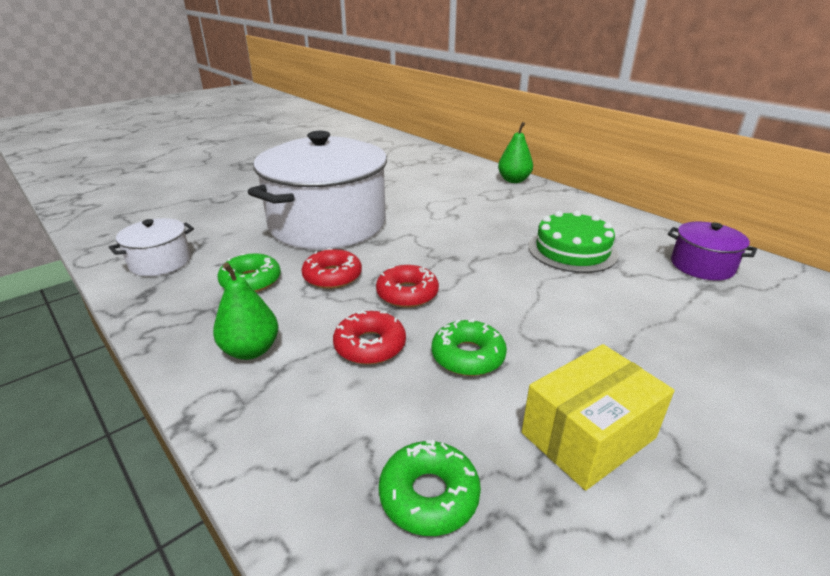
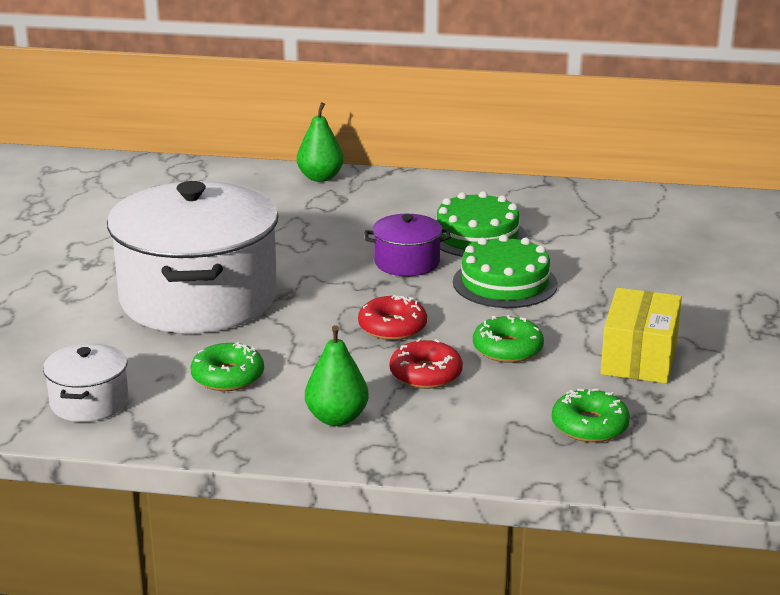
camera: 40 degrees left, 5 degrees down
(332, 276) = (300, 341): red donut -> none
(545, 295) = (505, 283): none -> green cake
(702, 266) = (592, 212): purple pot -> purple pot (407, 262)

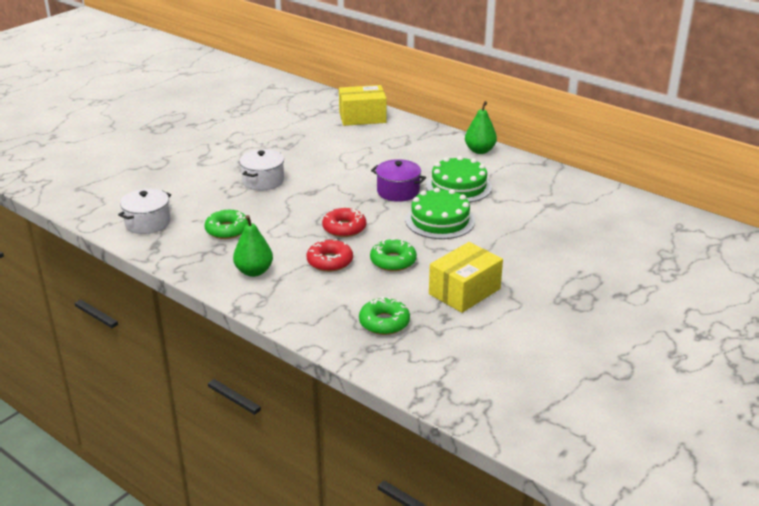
camera: 30 degrees right, 5 degrees up
(198, 298) = (263, 181): white pot -> white pot, size x0.44
(239, 181) = (362, 117): none -> yellow box
(320, 178) = (409, 126): green pear -> green pear (480, 150)

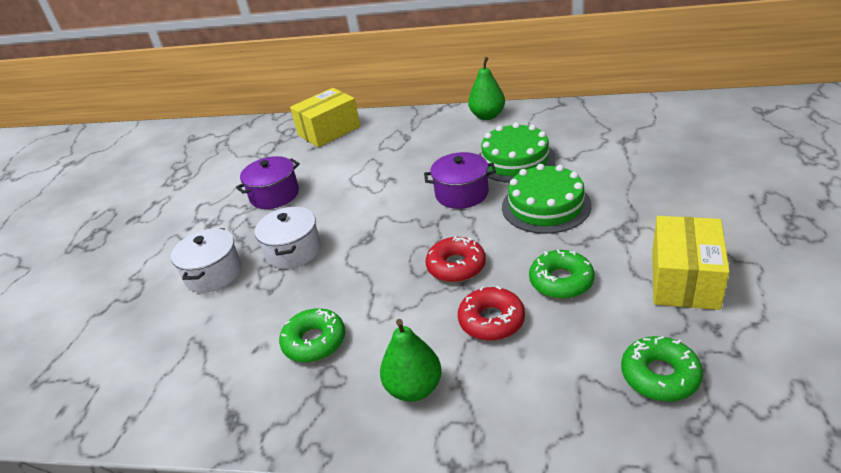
camera: 25 degrees left, 5 degrees up
(148, 223) = (190, 388): white pot -> white pot (213, 273)
(285, 144) = (274, 195): none -> purple pot

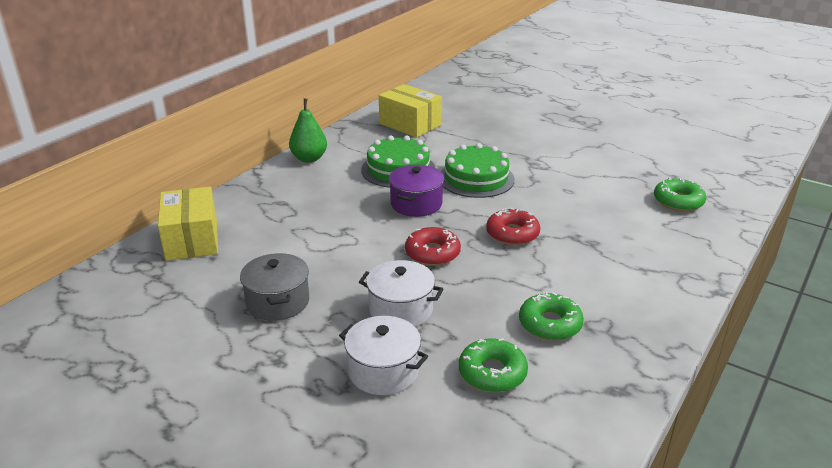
camera: 70 degrees left, 5 degrees down
(274, 195) = (278, 302): purple pot -> grey pot
(414, 388) = (636, 288): green pear -> none
(491, 320) = (588, 238): red donut -> red donut (432, 253)
(561, 281) = (568, 201): green donut -> green donut (492, 373)
(684, 279) = (602, 165): yellow box -> yellow box (410, 124)

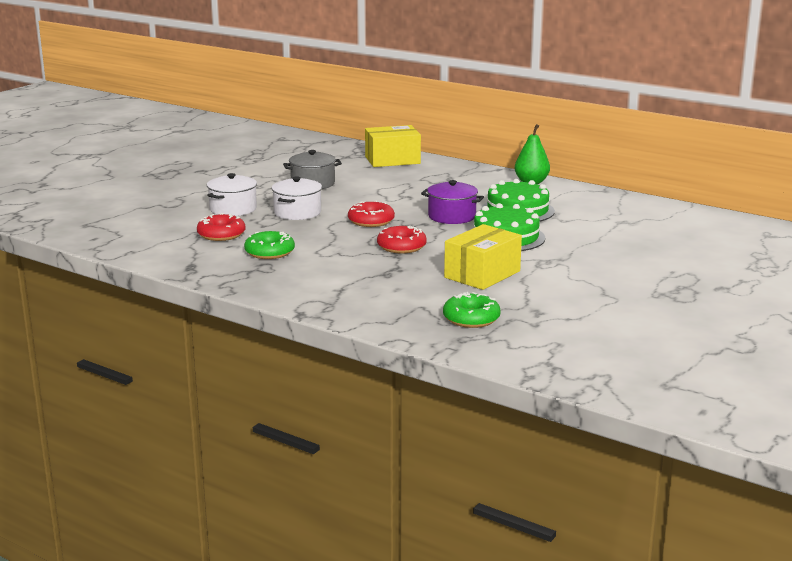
camera: 90 degrees right, 10 degrees down
(410, 124) = (625, 214): yellow box -> yellow box (482, 274)
(492, 373) = (221, 234): green donut -> red donut

